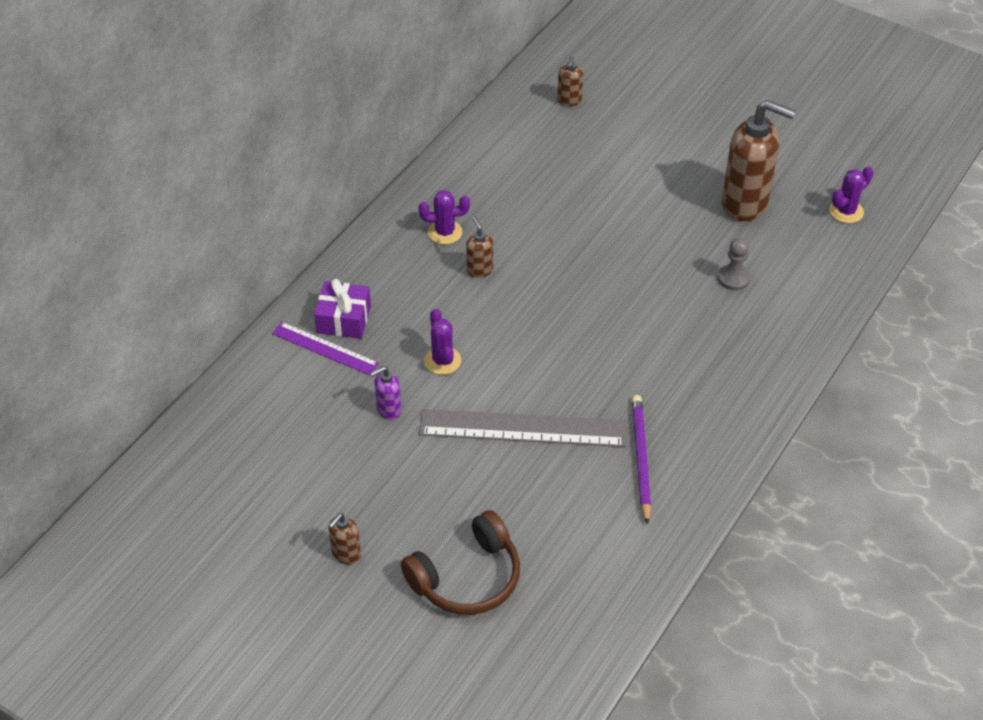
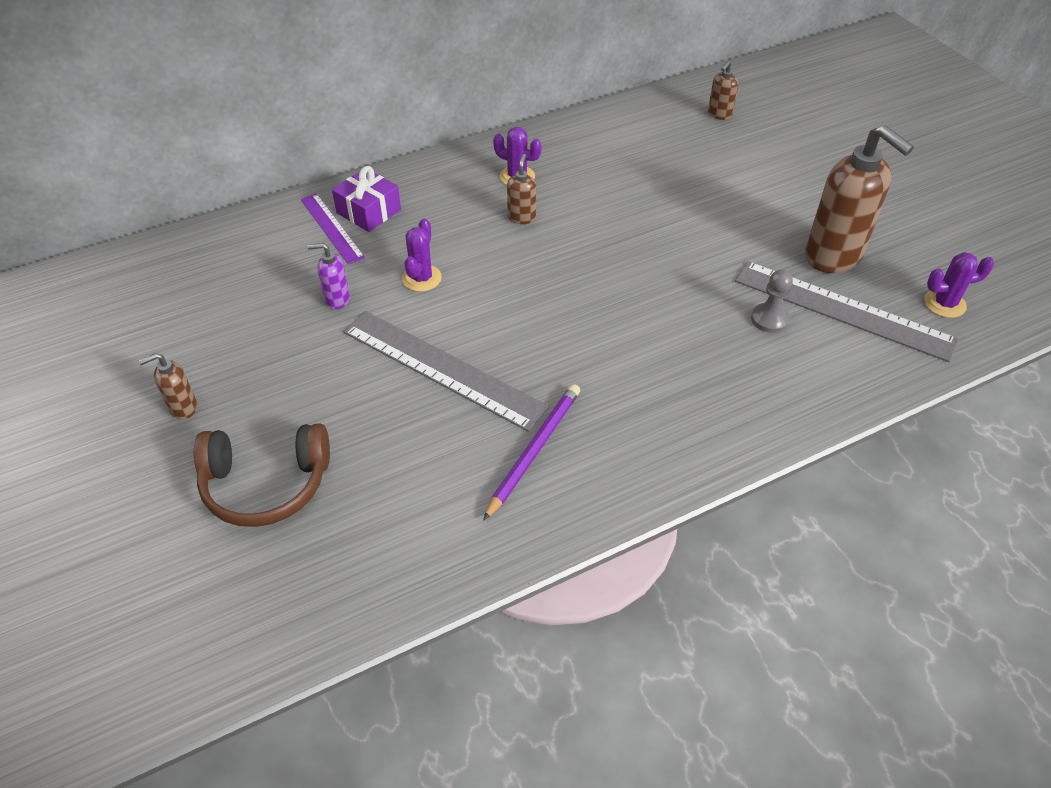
camera: 30 degrees right, 0 degrees up
(780, 247) = (843, 310): none -> grey ruler

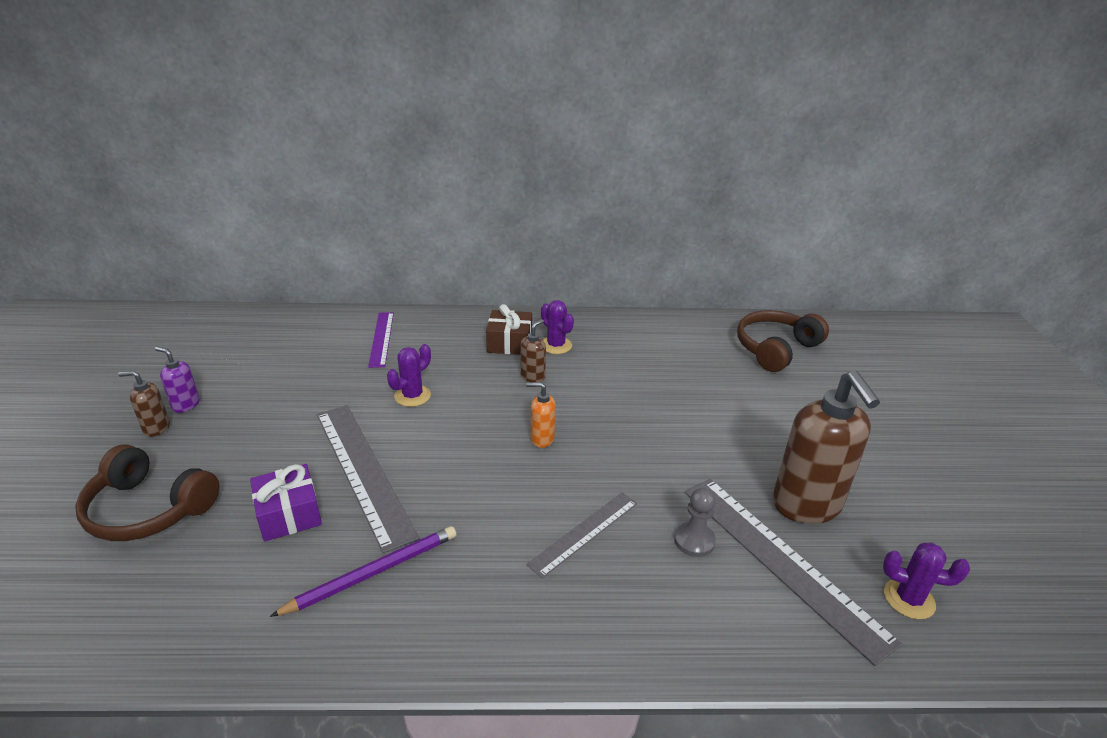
camera: 25 degrees right, 15 degrees down
(337, 299) = (336, 390): purple soap dispenser -> purple soap dispenser (186, 405)
(368, 211) = (419, 336): purple gift -> purple gift (289, 514)
(469, 189) = (509, 343): none -> brown gift
(579, 277) = (542, 439): none -> orange soap dispenser
(680, 347) = (584, 533): none -> grey ruler
(719, 114) = (775, 349): brown soap dispenser -> brown headphones

